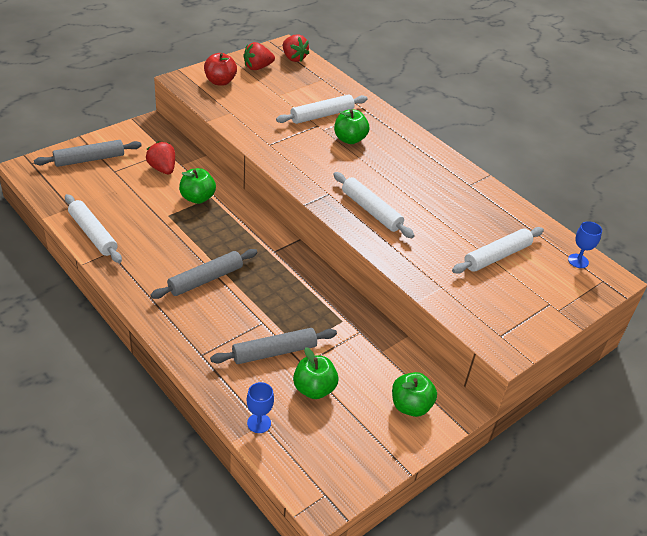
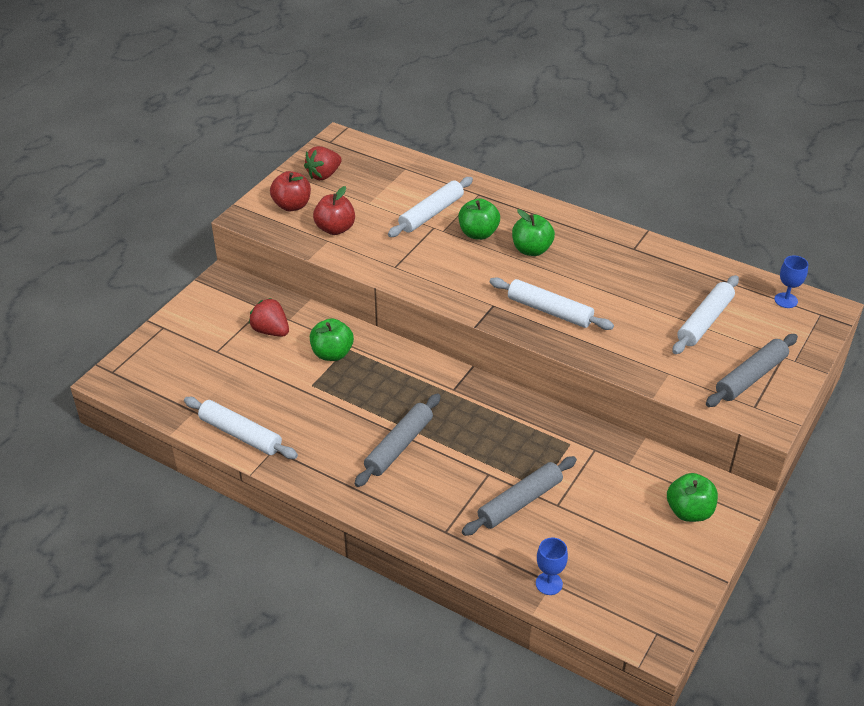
camera: 15 degrees left, 0 degrees up
(89, 159) = (178, 346): grey rolling pin -> grey rolling pin (751, 377)
(241, 106) = (335, 229): none -> red apple
(293, 58) = (357, 151): red strawberry -> none
(314, 389) = (583, 527): green apple -> green apple (531, 250)

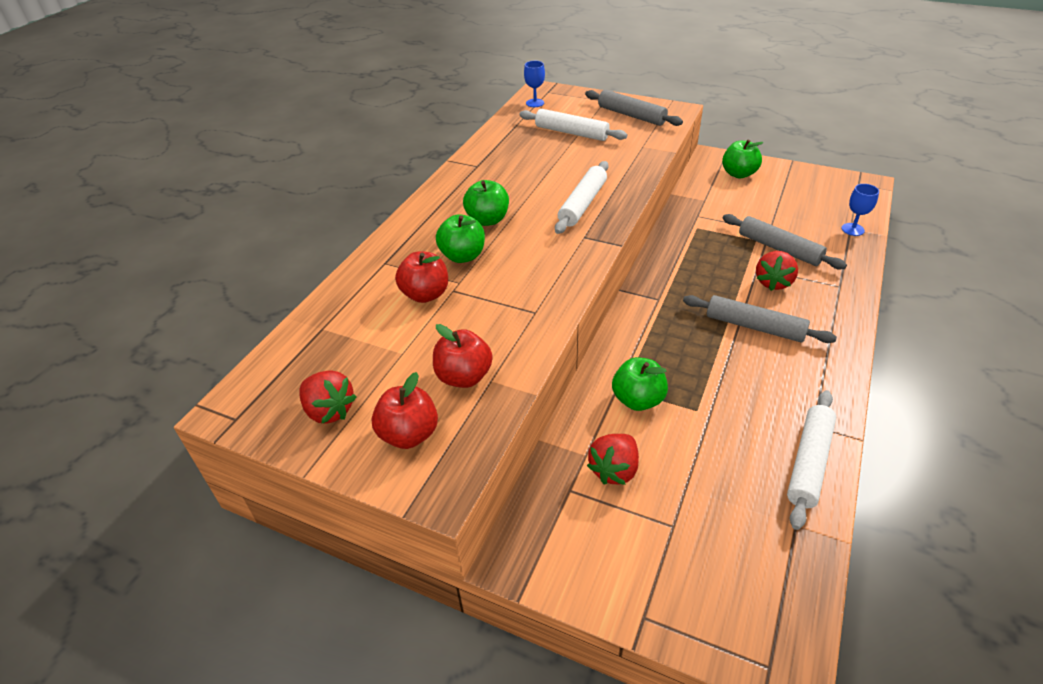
camera: 95 degrees left, 0 degrees up
(431, 213) = (425, 294): white rolling pin -> red apple
(461, 479) = (773, 282): none -> red strawberry

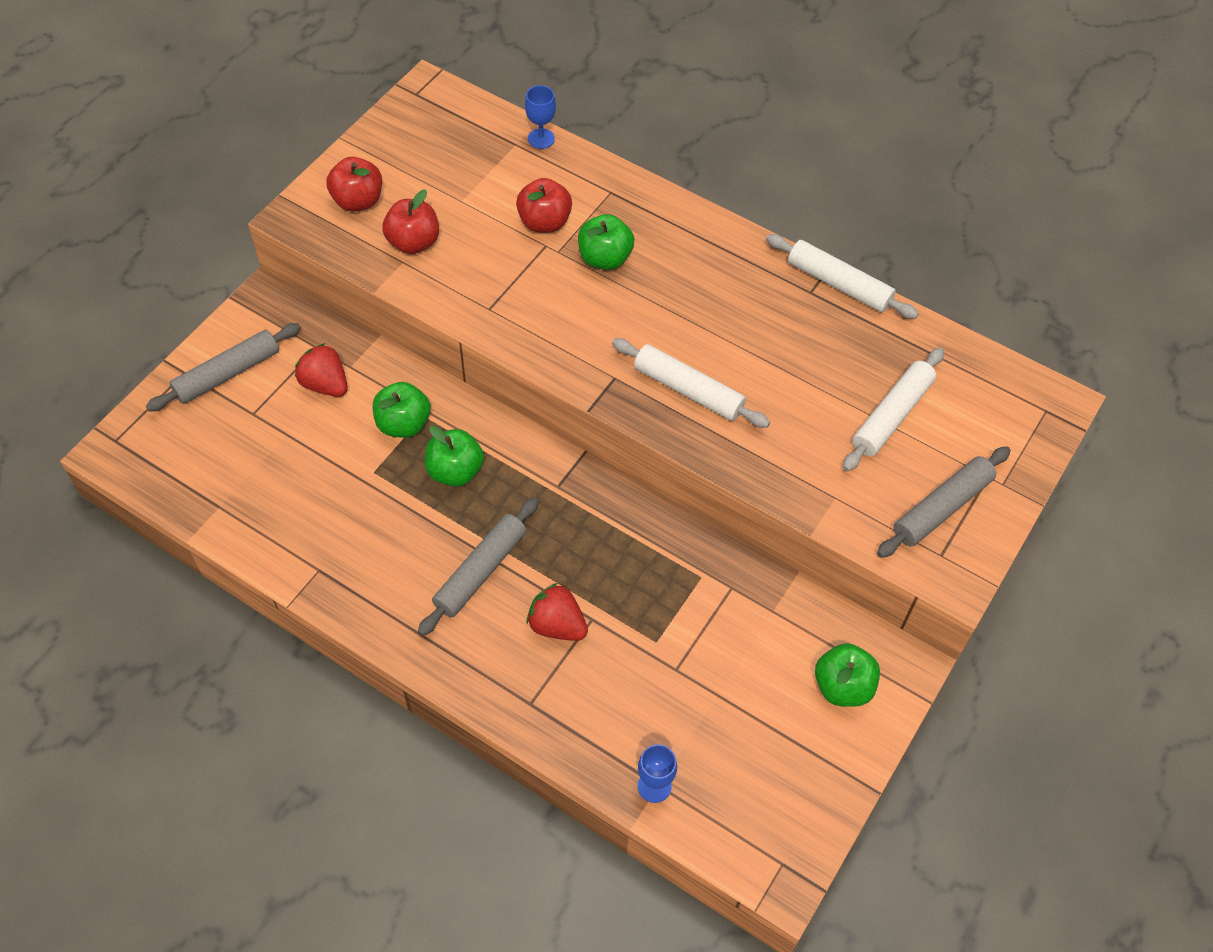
camera: 95 degrees right, 15 degrees up
(329, 411) = (404, 151): red strawberry -> none
(487, 220) = (673, 288): green apple -> green apple (455, 471)
(535, 103) = (1003, 386): blue goblet -> blue goblet (541, 139)
(779, 248) = (628, 663): grey rolling pin -> grey rolling pin (227, 374)
(808, 462) = (277, 545): white rolling pin -> white rolling pin (839, 284)

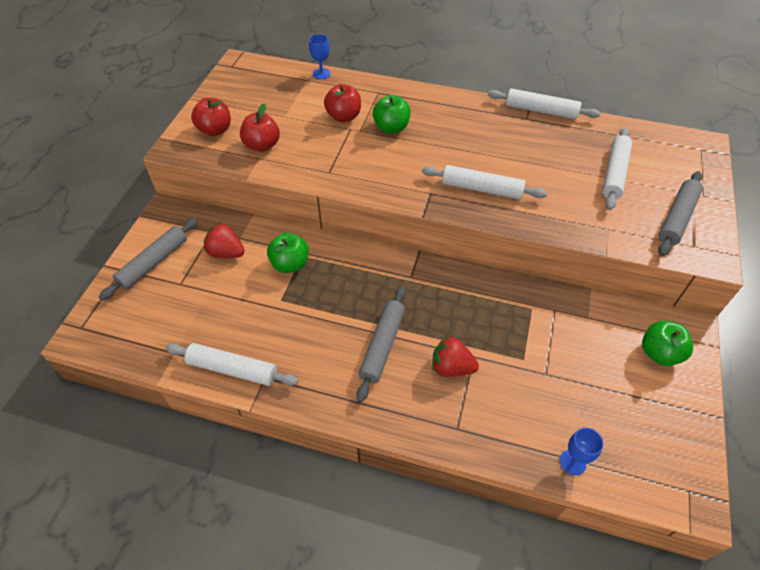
camera: 15 degrees left, 5 degrees down
(283, 548) = (232, 369): none -> white rolling pin
(455, 471) = (337, 285): green apple -> none

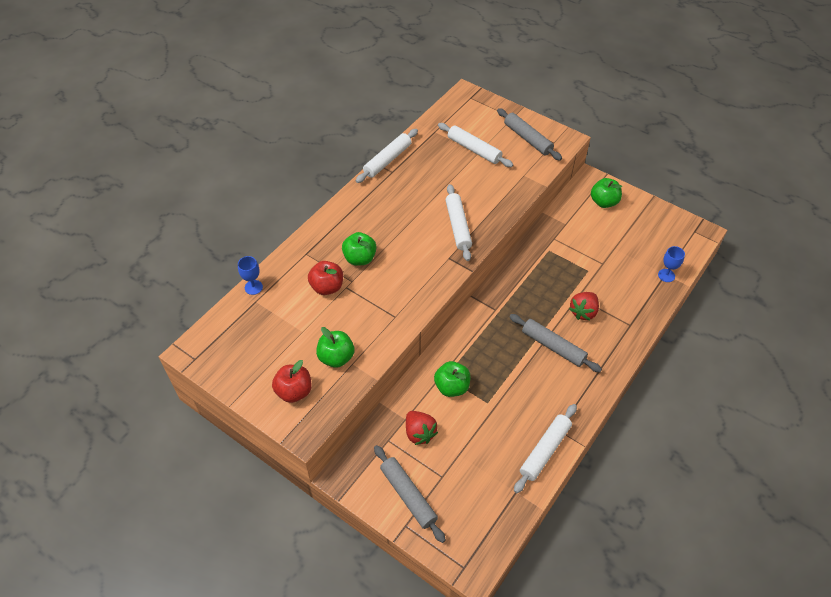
camera: 70 degrees left, 0 degrees up
(226, 253) = (419, 433): red strawberry -> red strawberry turned 75 degrees counterclockwise
(262, 145) = (336, 357): red apple -> green apple
(482, 189) = (458, 226): white rolling pin -> white rolling pin turned 45 degrees counterclockwise

